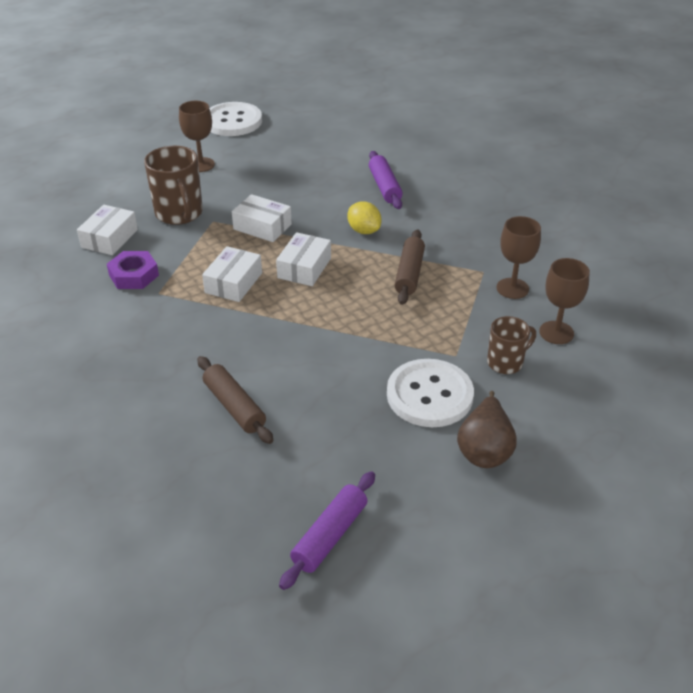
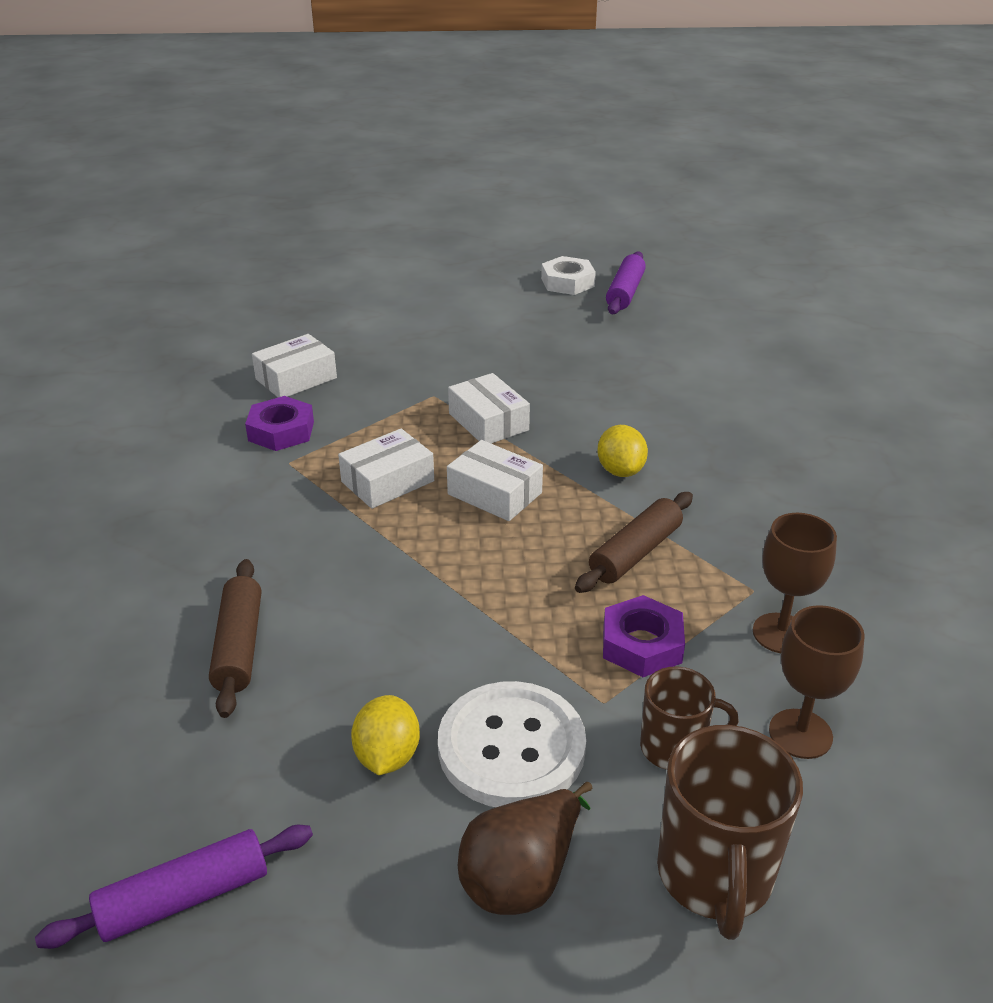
camera: 30 degrees right, 5 degrees down
(179, 214) = (402, 374): brown mug -> brown mug (714, 876)
(201, 165) = (481, 323): brown goblet -> none
(232, 121) = (567, 282): white button -> white nut
(304, 268) = (494, 493): white box -> white box turned 75 degrees clockwise
(371, 426) = (387, 756): none -> yellow lemon
(385, 187) = (702, 420): purple rolling pin -> purple rolling pin (625, 292)
(451, 319) = (642, 644): none -> purple nut

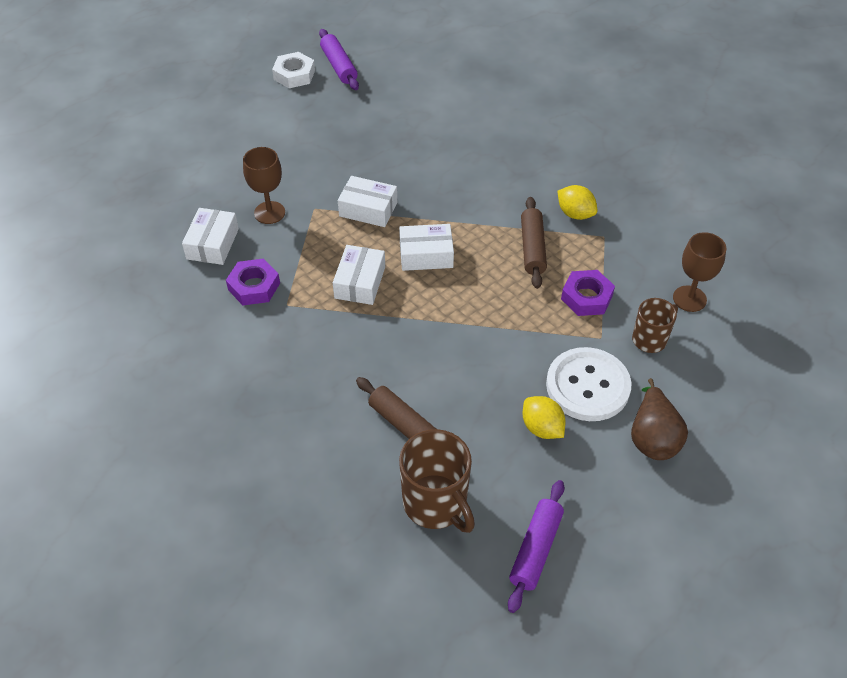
camera: 40 degrees left, 15 degrees up
(620, 470) = (473, 201): yellow lemon -> yellow lemon (575, 214)
(714, 876) = (718, 384): brown mug -> brown mug (436, 504)
(781, 633) = (636, 253): brown goblet -> brown goblet (269, 212)

